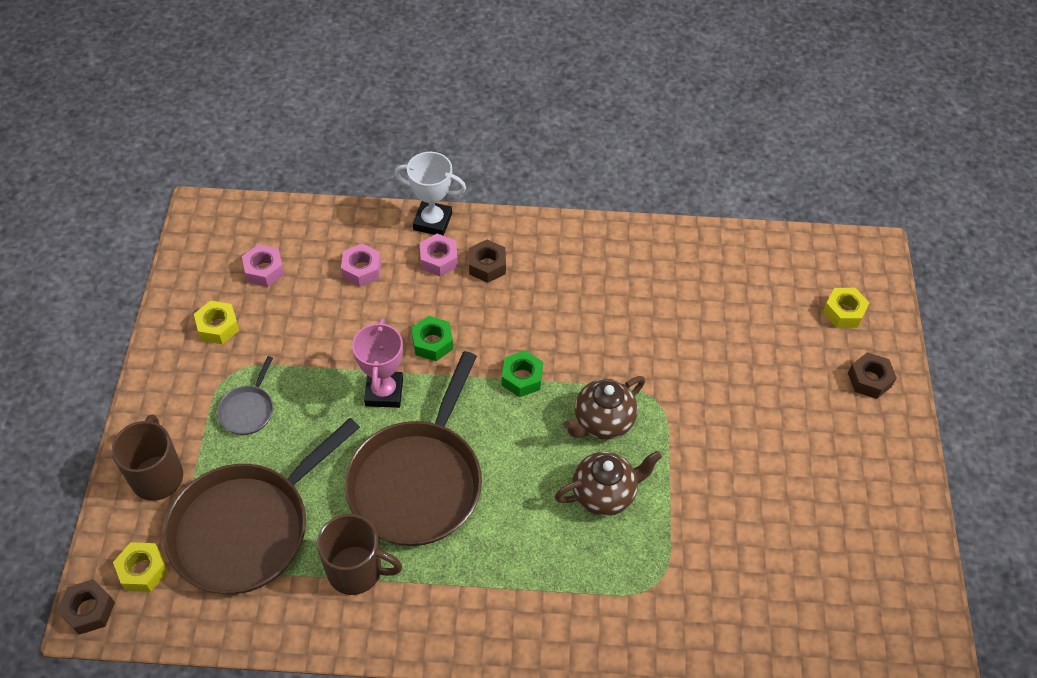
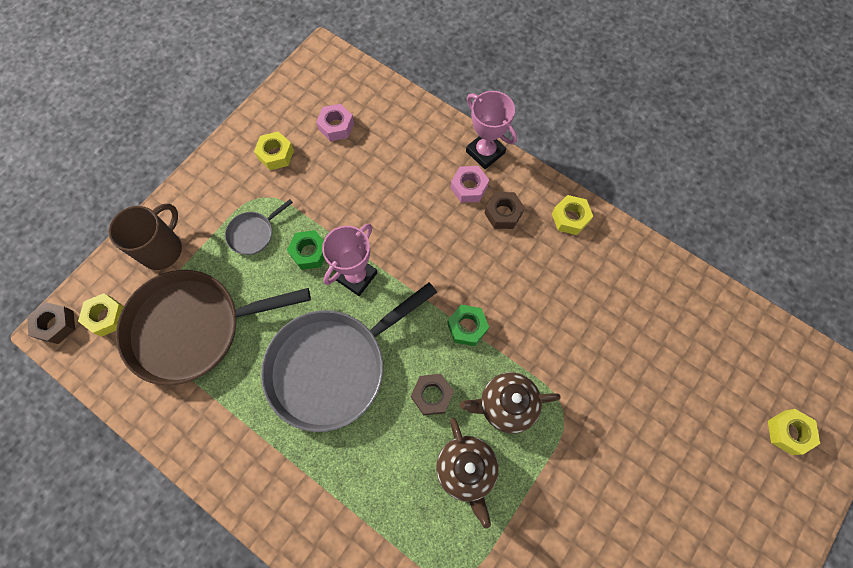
camera: 35 degrees right, 15 degrees up
(356, 570) = (242, 411): brown mug -> none
(362, 269) = (406, 164): pink nut -> none
(418, 482) = (332, 367): brown pan -> grey pan
(432, 221) = (485, 152): white trophy -> pink trophy
(432, 343) = (418, 256): green nut -> green nut (309, 252)
(551, 238) = (570, 218): none -> yellow nut
(604, 494) = (466, 470): brown teapot -> brown teapot turned 60 degrees clockwise
(869, 380) = (770, 512): brown nut -> brown nut (432, 395)

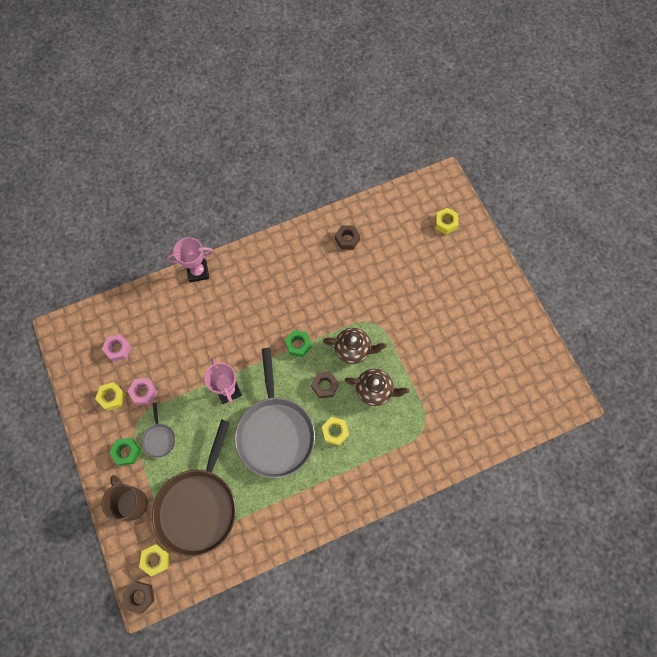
camera: 60 degrees left, 0 degrees up
(309, 252) = (195, 410): green nut -> green nut (126, 452)
(469, 187) = (214, 294): pink nut -> pink nut (144, 392)
(503, 213) = (243, 285): brown nut -> brown nut (347, 239)
(506, 405) = (353, 350): brown teapot -> brown teapot turned 105 degrees counterclockwise
(570, 218) = (270, 251): yellow nut -> yellow nut (335, 432)

